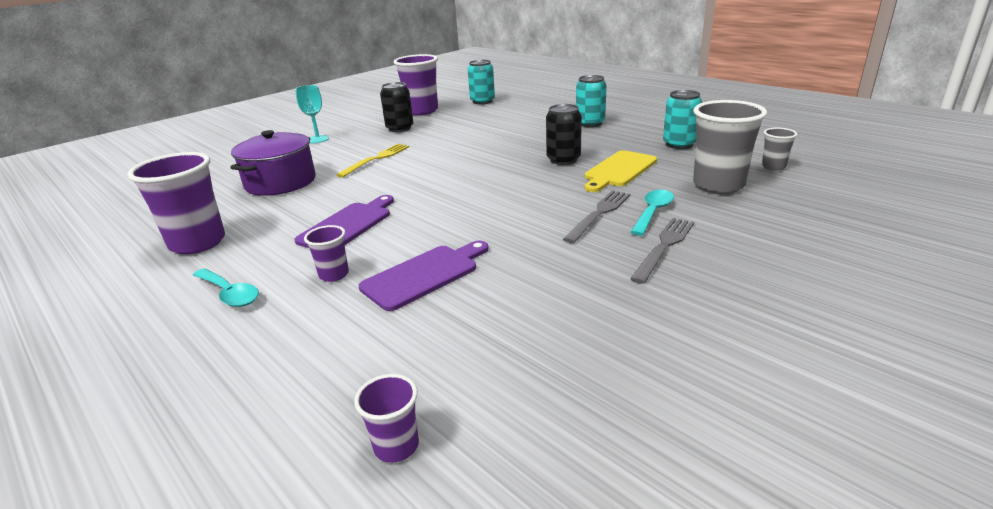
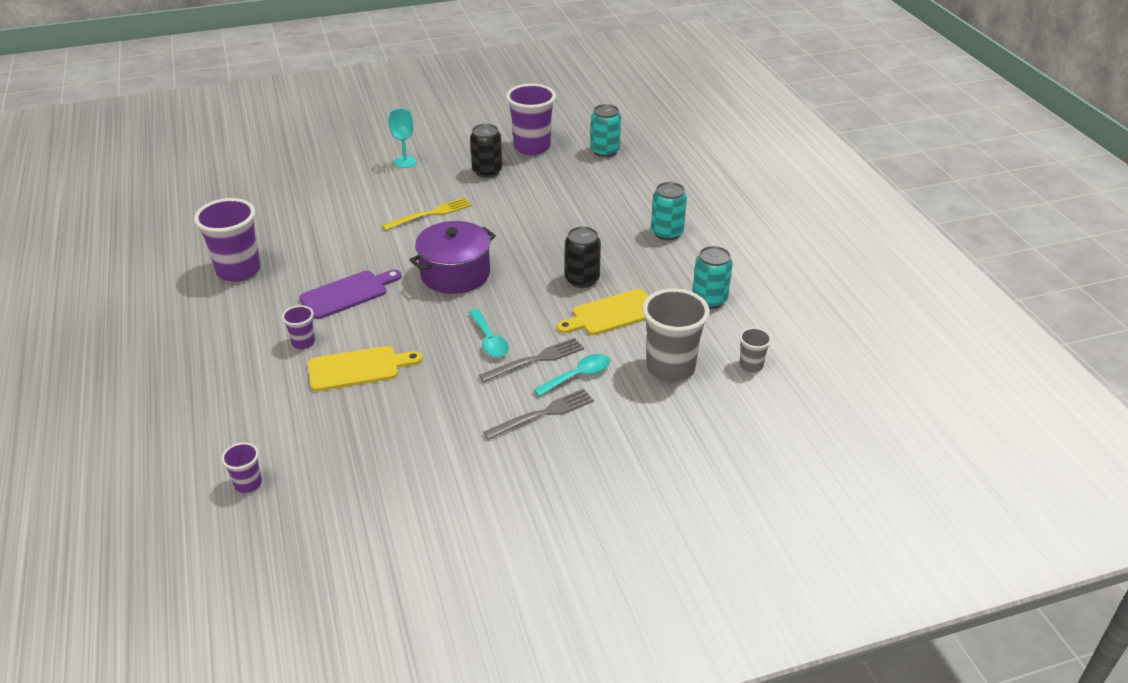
camera: 25 degrees right, 10 degrees up
(229, 294) = (231, 332): turquoise spoon -> turquoise spoon (489, 340)
(280, 182) = (335, 217): purple pot -> purple pot (455, 274)
(424, 275) = (358, 368): purple cutting board -> yellow cutting board

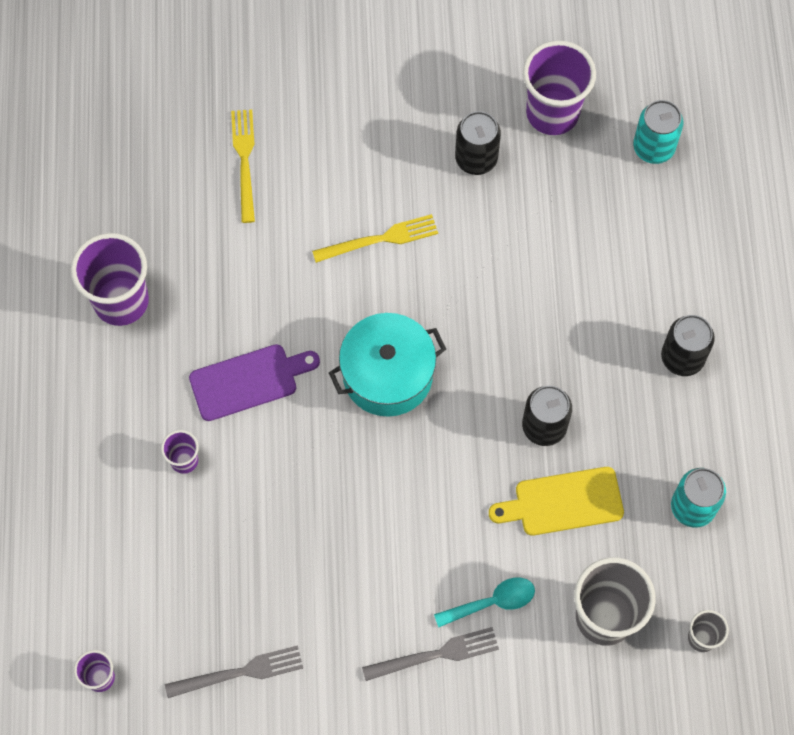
camera: 15 degrees right, 30 degrees up
(322, 195) = (244, 161): none -> yellow fork
(358, 368) = (241, 523): yellow cutting board -> none
(405, 162) = (368, 108): turquoise goblet -> none
(455, 274) = (387, 375): purple pot -> turquoise pot
(489, 340) = (403, 512): turquoise spoon -> none
(536, 360) = (449, 562): grey fork -> grey fork (240, 672)
(667, 233) = (682, 357): turquoise can -> black can

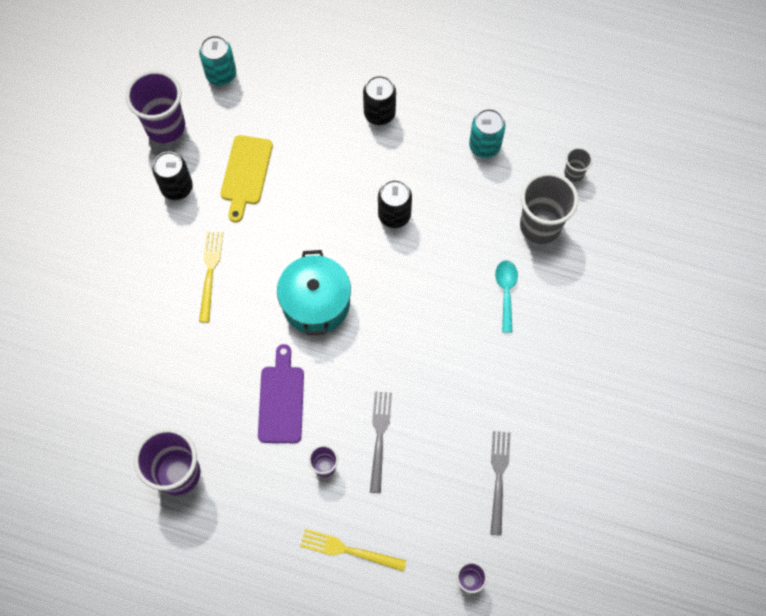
camera: 70 degrees left, 0 degrees up
(244, 161) = (104, 345): yellow fork -> yellow fork (348, 550)
(436, 654) = (530, 341): grey fork -> grey fork (379, 437)
(563, 502) = (452, 222): yellow cutting board -> yellow cutting board (246, 174)

